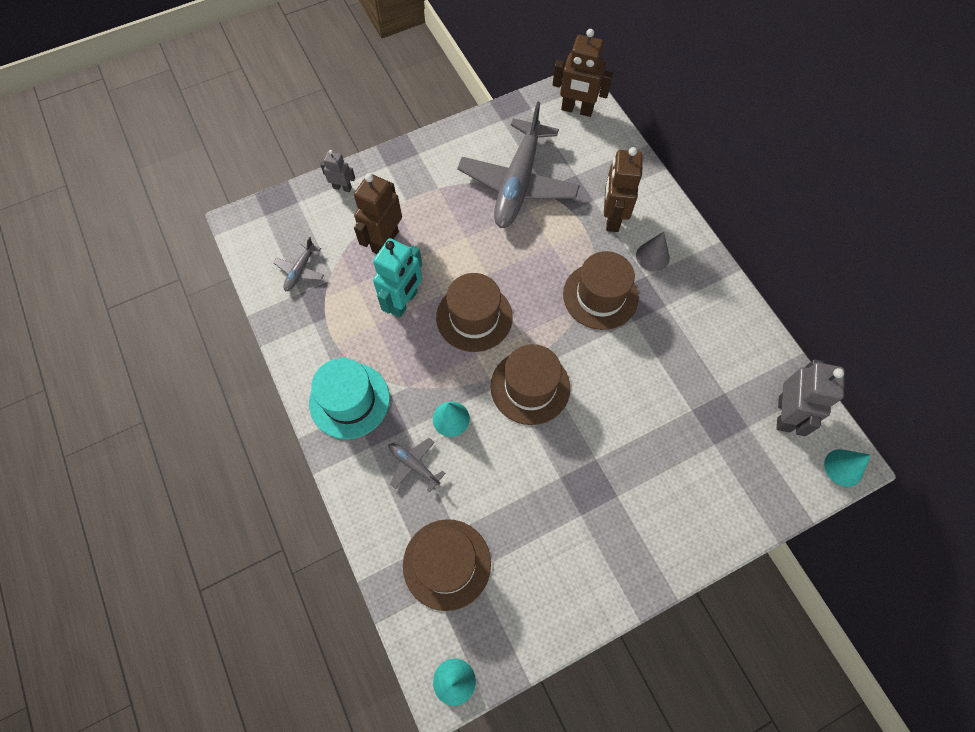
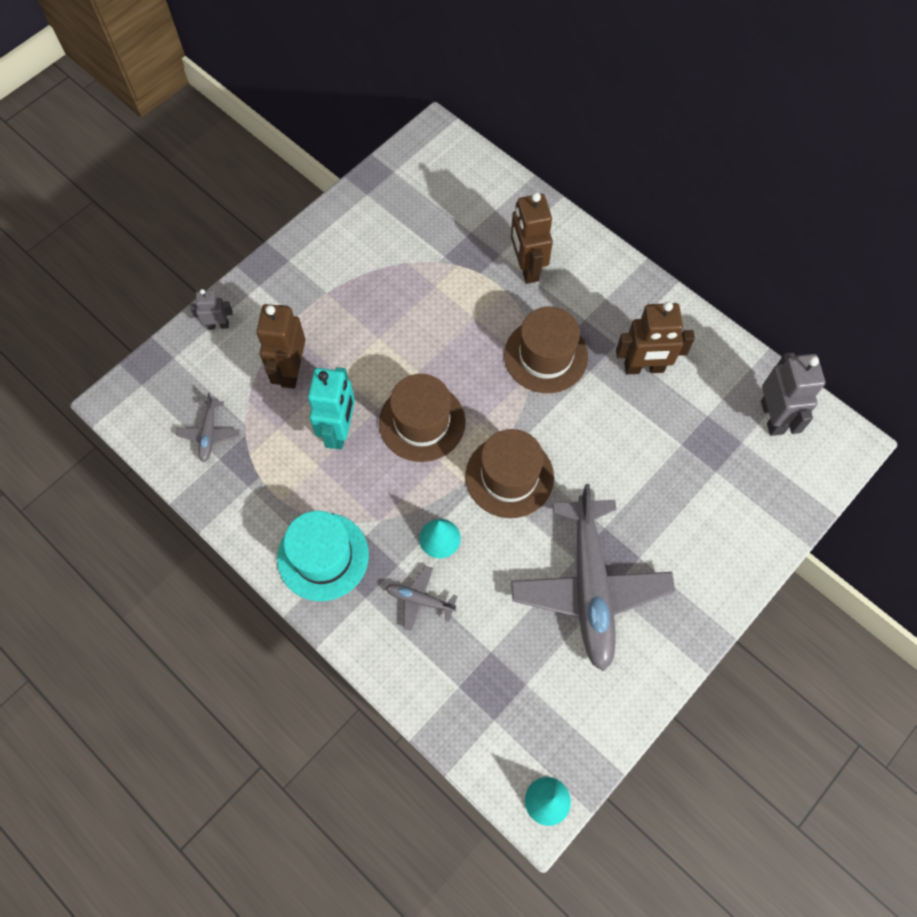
camera: 20 degrees left, 0 degrees up
(447, 564) = (494, 688): brown hat -> none
(518, 183) = (412, 260): grey plane -> grey plane (590, 587)
(577, 110) = (444, 158): brown robot -> brown robot (644, 368)
(652, 256) = (584, 296): grey cone -> none
(843, 467) = (846, 451): turquoise cone -> none

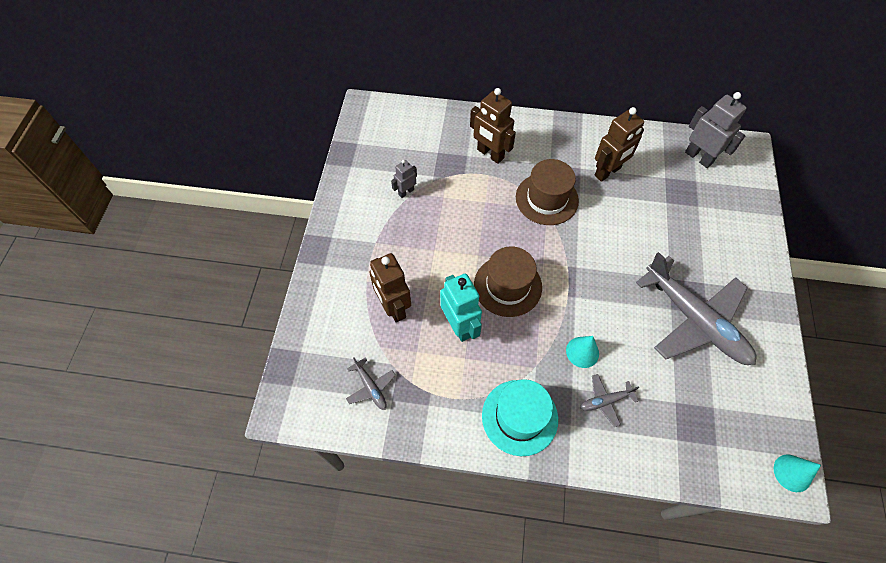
camera: 35 degrees left, 5 degrees down
(218, 325) = (316, 309): grey robot -> grey robot (406, 192)
(509, 476) = (589, 284): brown hat -> none

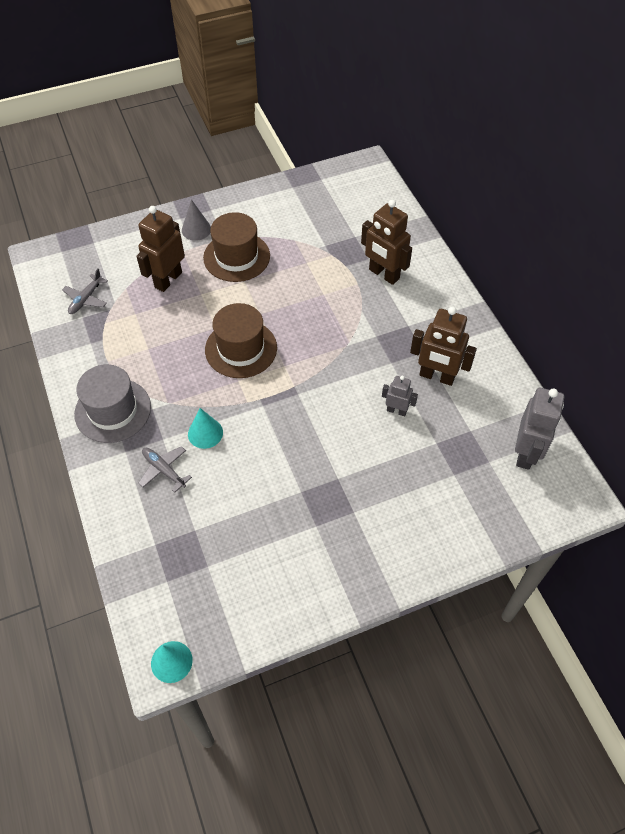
camera: 60 degrees right, 5 degrees down
(348, 259) = (196, 229): none -> grey cone
(406, 192) = (292, 235): grey robot -> grey robot (396, 410)
(459, 326) = (177, 331): turquoise robot -> none
(490, 154) = (383, 274): brown robot -> brown robot turned 60 degrees counterclockwise
(519, 417) = (113, 410): turquoise hat -> grey hat
(546, 199) = (362, 339): brown hat -> brown hat (236, 257)
(694, 320) = (300, 517): grey plane -> none

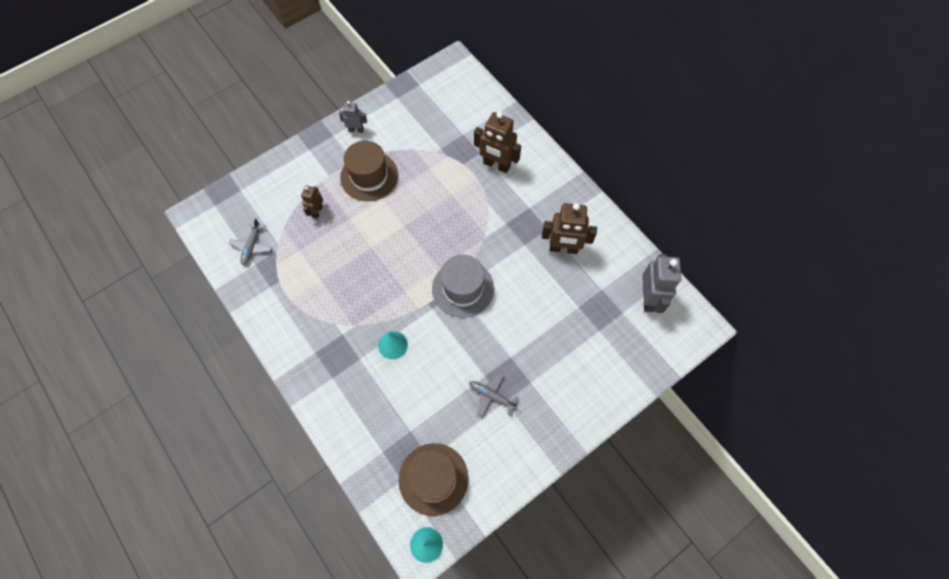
camera: 15 degrees left, 10 degrees up
(113, 410) = (309, 344): grey hat -> grey hat (463, 288)
(164, 470) = (369, 386): grey plane -> grey plane (491, 395)
(168, 280) = (317, 211): brown robot -> brown robot, size x0.56
(196, 229) = (326, 157): grey cone -> none
(241, 349) = (399, 261): brown hat -> brown hat (433, 479)
(396, 410) = (540, 286): grey robot -> grey robot (356, 130)

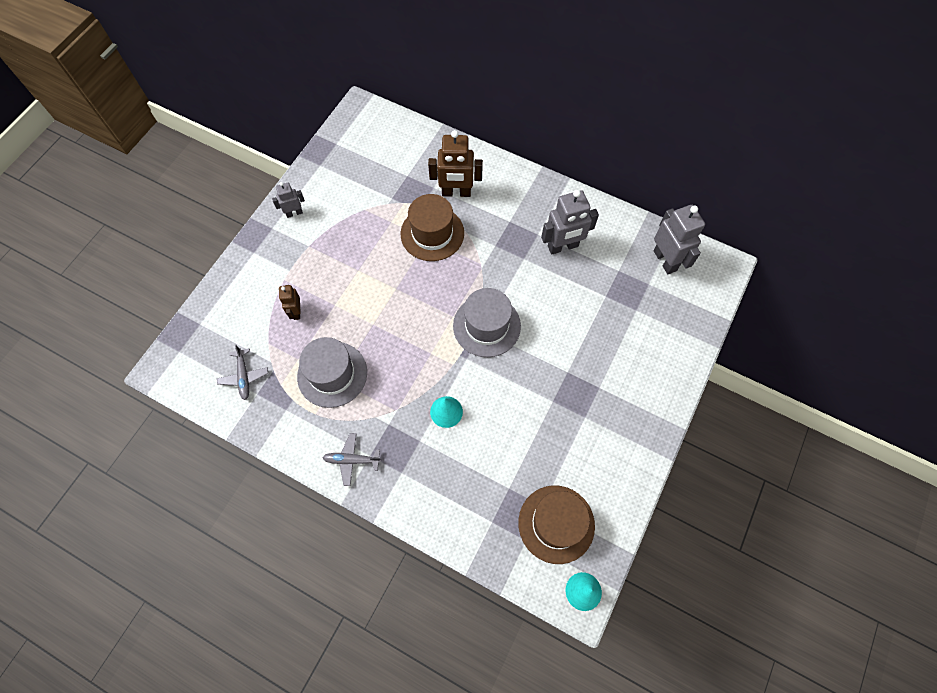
camera: 25 degrees left, 0 degrees up
(319, 274) = (332, 374): none -> grey hat
(369, 176) = (332, 254): brown hat -> brown hat (432, 233)
(491, 395) = (569, 417): grey plane -> grey plane (352, 460)
(563, 248) = (563, 246): brown robot -> grey robot

